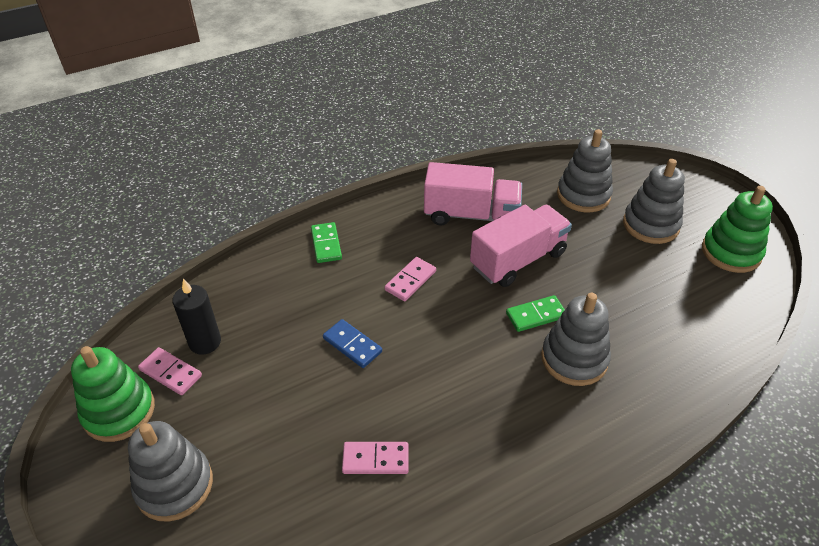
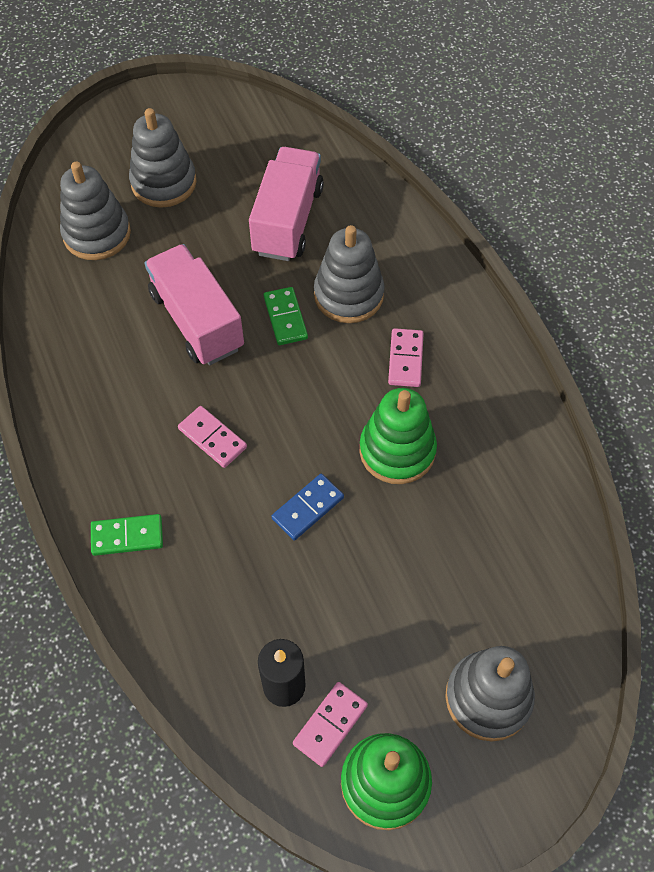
camera: 85 degrees left, 15 degrees up
(375, 459) = (461, 490): pink domino -> pink domino (405, 359)
(471, 215) = (107, 358): pink truck -> pink truck (287, 221)
(731, 252) = (220, 127): green stacking toy -> green stacking toy (397, 450)

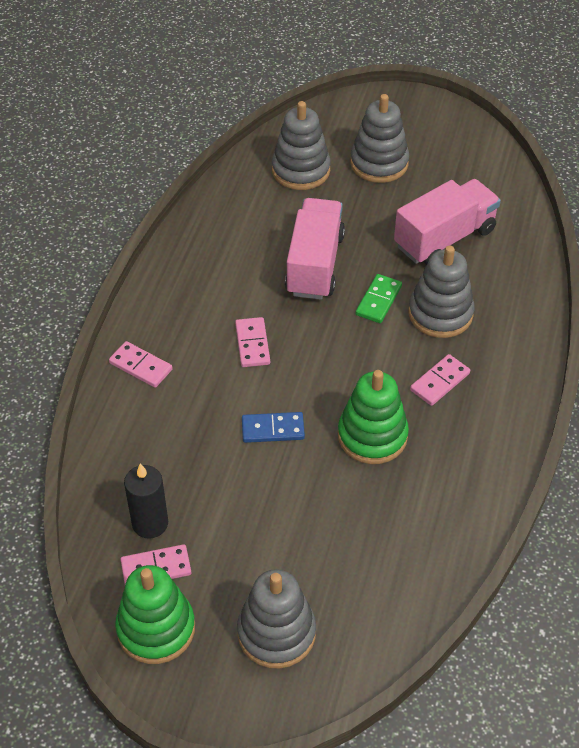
camera: 40 degrees right, 10 degrees down
(127, 536) = (140, 366): green domino -> pink domino

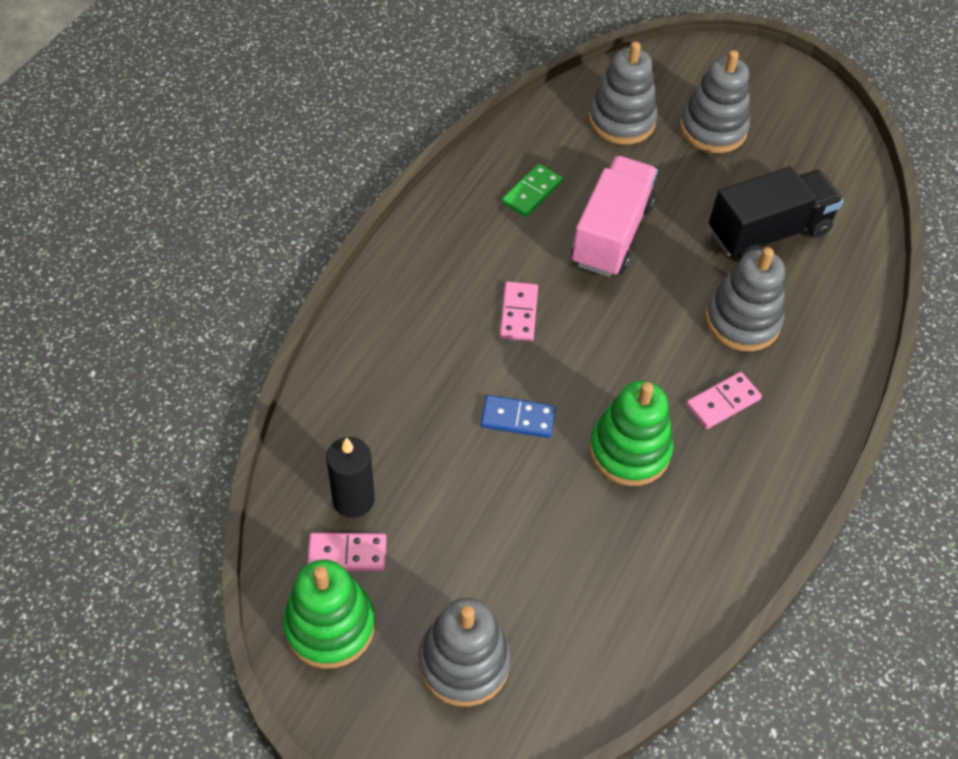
camera: 10 degrees right, 5 degrees up
(140, 366) = (387, 314): pink domino -> none
(378, 300) = (674, 291): green domino -> green domino (532, 192)
(444, 238) = (768, 232): pink truck -> black truck

